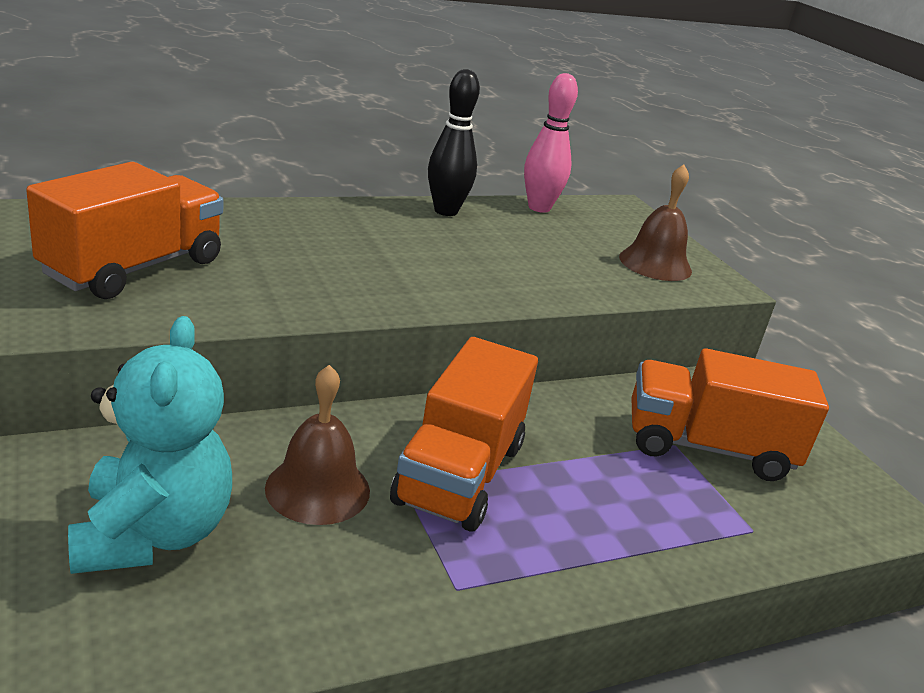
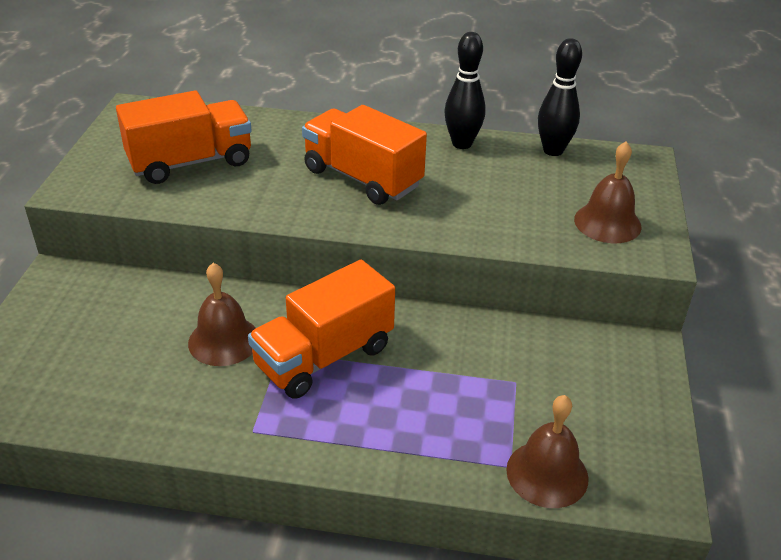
camera: 35 degrees right, 10 degrees up
(153, 534) = (112, 341): turquoise teddy bear -> none
(539, 208) = (553, 150): pink bowling pin -> black bowling pin
(707, 447) = (543, 392): orange truck -> orange truck (362, 178)
(790, 526) = (547, 473): none -> brown bell

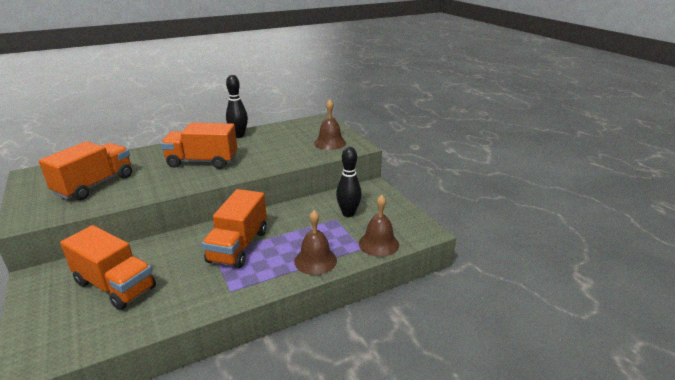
camera: 35 degrees left, 10 degrees down
(127, 338) = (115, 285): none -> orange truck
(224, 340) = (176, 262): brown bell -> brown bell (315, 260)
(553, 150) = (282, 126): black bowling pin -> black bowling pin (348, 213)

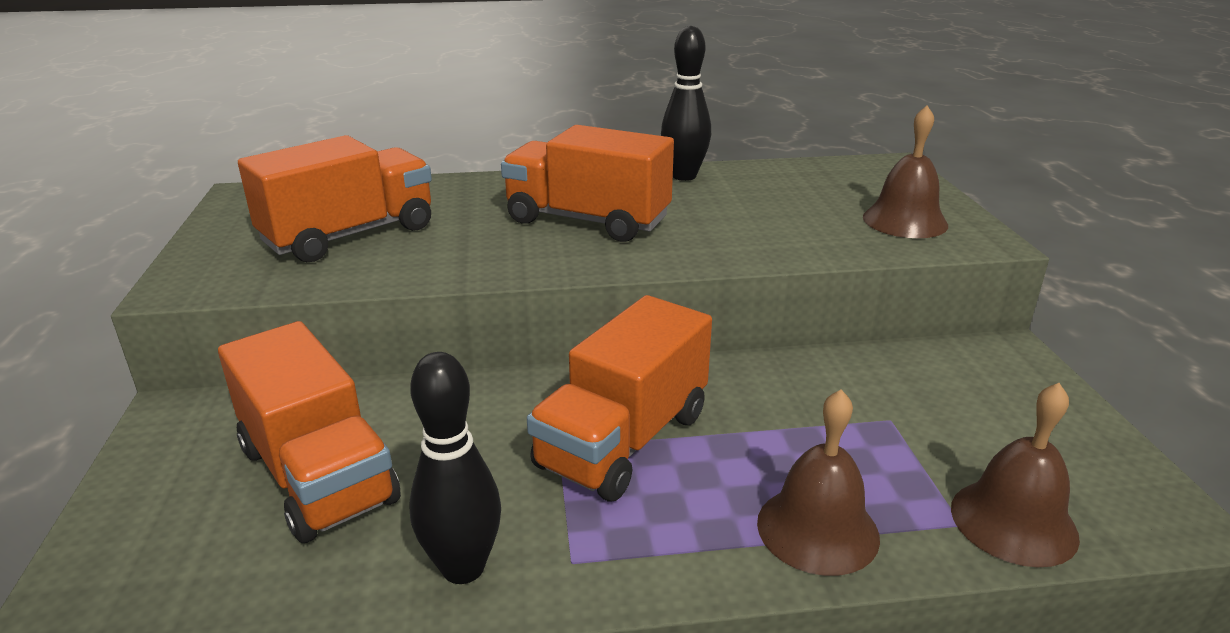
camera: 20 degrees right, 0 degrees up
(348, 213) = (929, 412): black bowling pin -> black bowling pin (463, 568)

